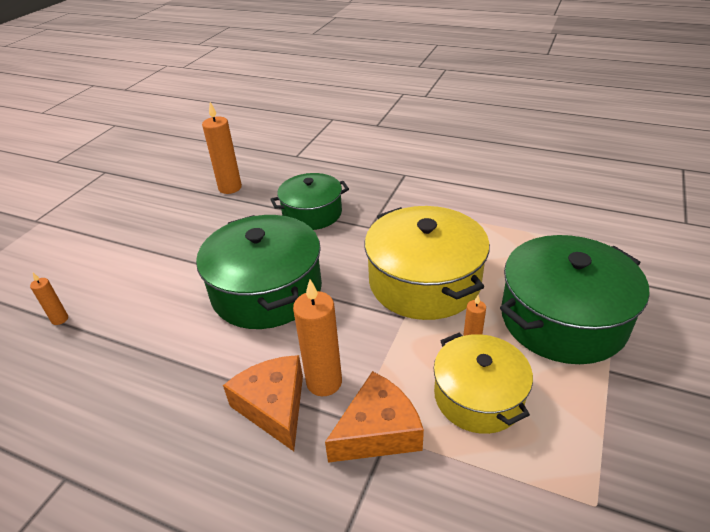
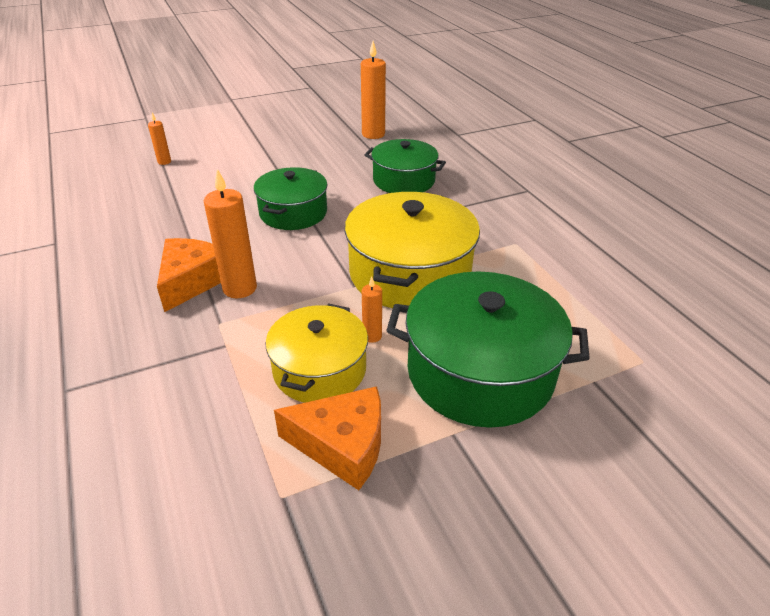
camera: 40 degrees right, 0 degrees up
(266, 290) = (293, 213): green pot -> green pot, size x0.64
(378, 431) = (224, 338): orange cheese -> orange cheese (342, 445)

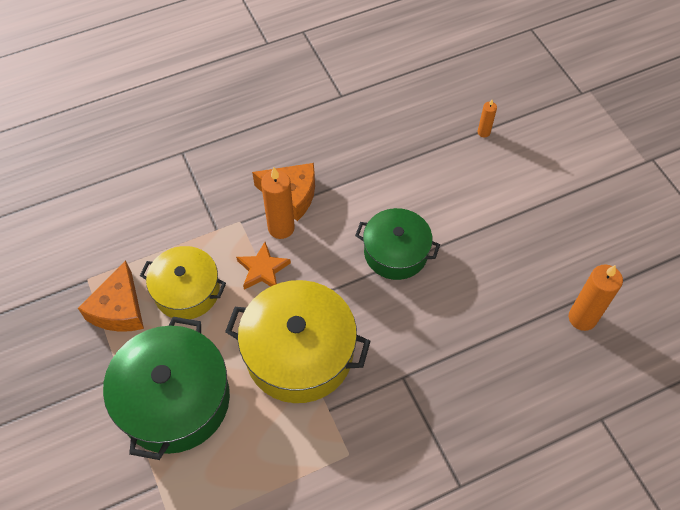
camera: 90 degrees right, 20 degrees up
(297, 302) = (263, 269): none -> orange star
(372, 336) = (219, 324): orange candle -> none
(404, 180) = (469, 351): green pot -> none

